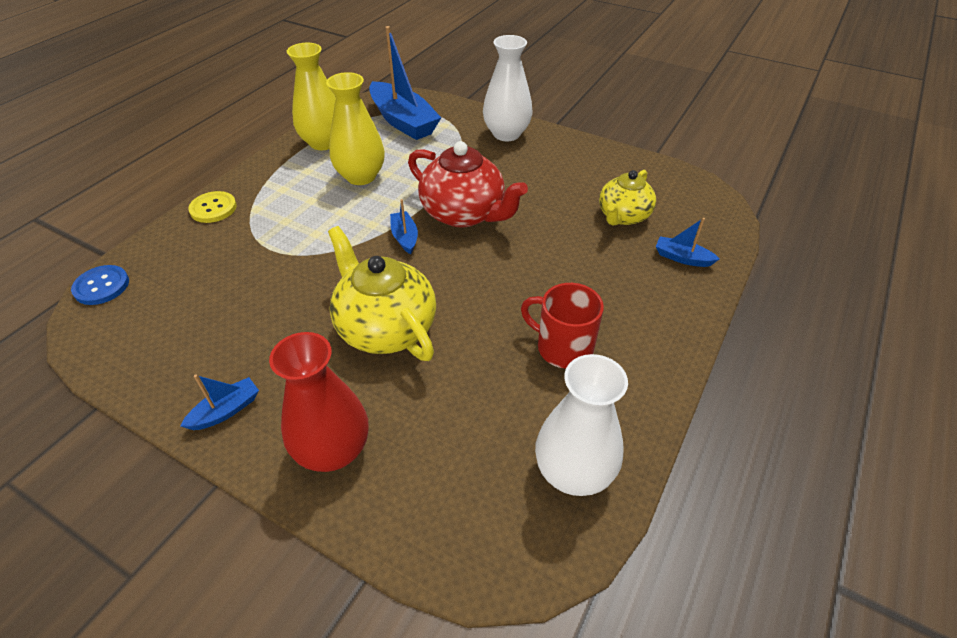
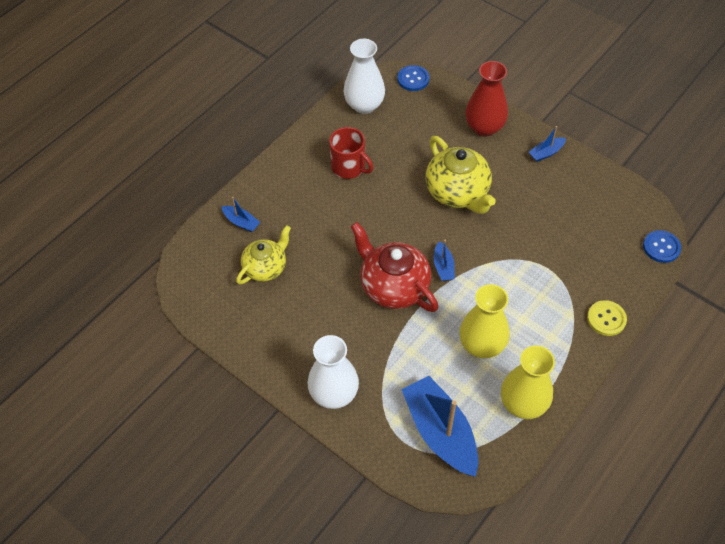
camera: 170 degrees left, 10 degrees up
(485, 558) = (413, 79): none -> blue button

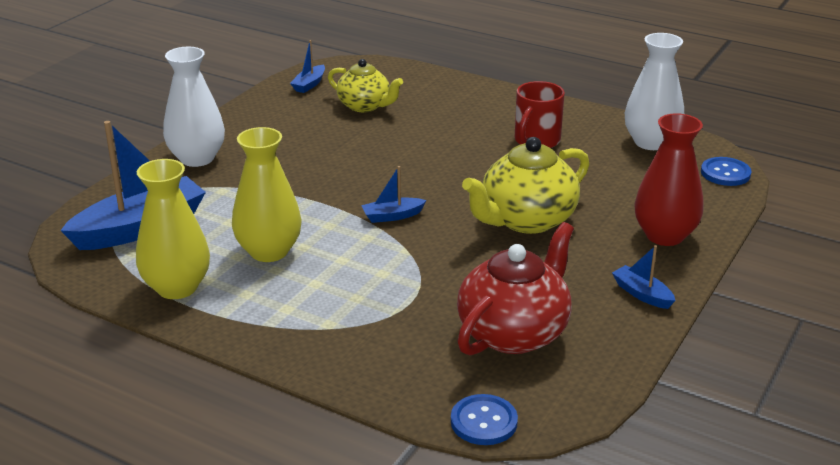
camera: 80 degrees right, 25 degrees down
(241, 222) = (425, 87): blue boat -> blue boat (309, 84)
(393, 286) = (353, 183): red teapot -> red teapot (514, 332)
(606, 319) = (324, 360): yellow button -> none

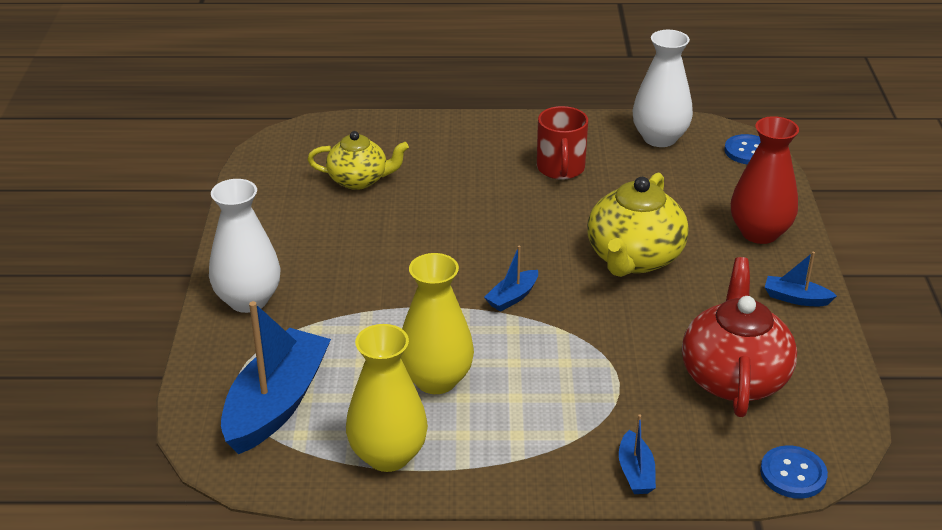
camera: 30 degrees left, 5 degrees up
(309, 84) = (275, 172): blue boat -> blue boat (635, 472)

